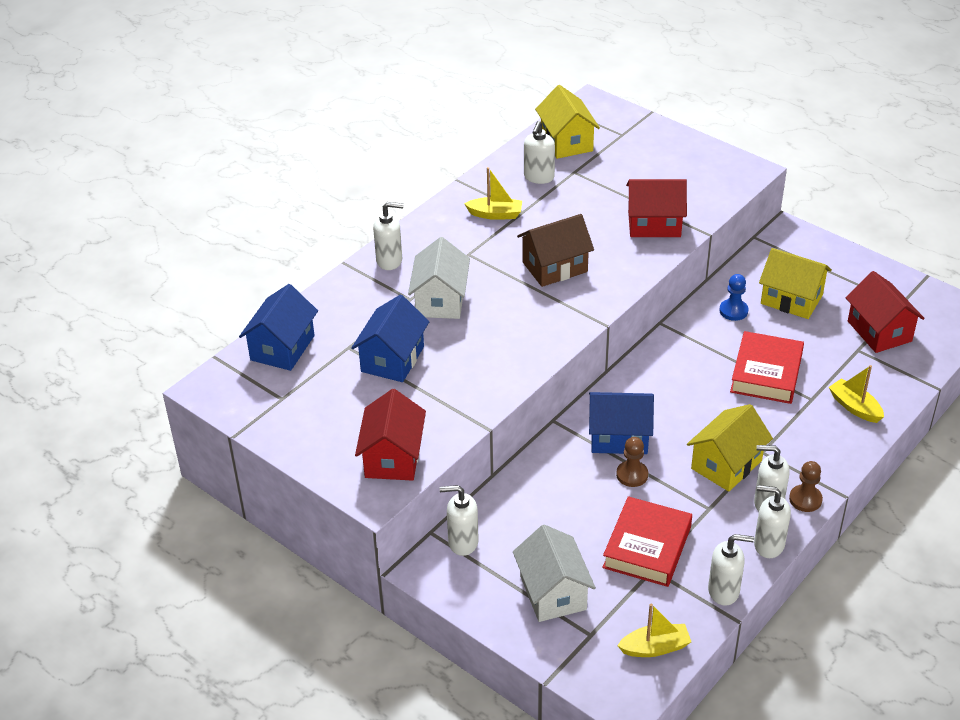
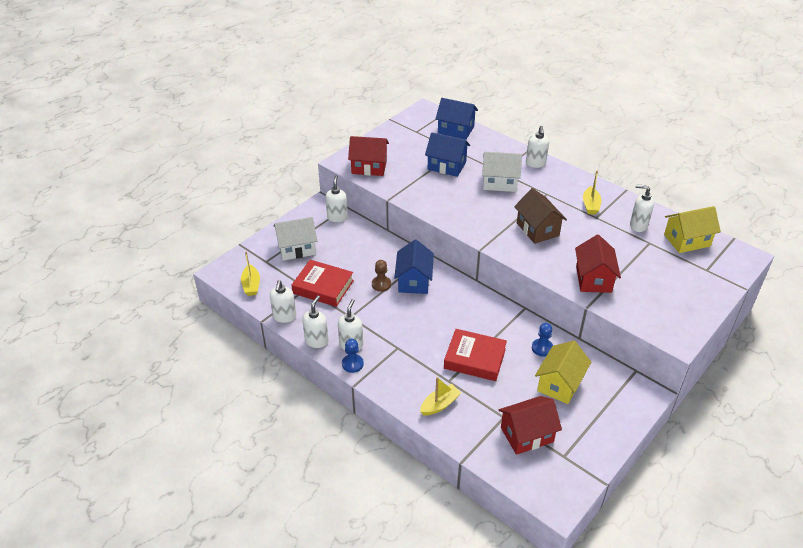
camera: 90 degrees right, 0 degrees up
(726, 464) = (387, 328): yellow house -> none
(805, 499) = (352, 364): brown pawn -> blue pawn

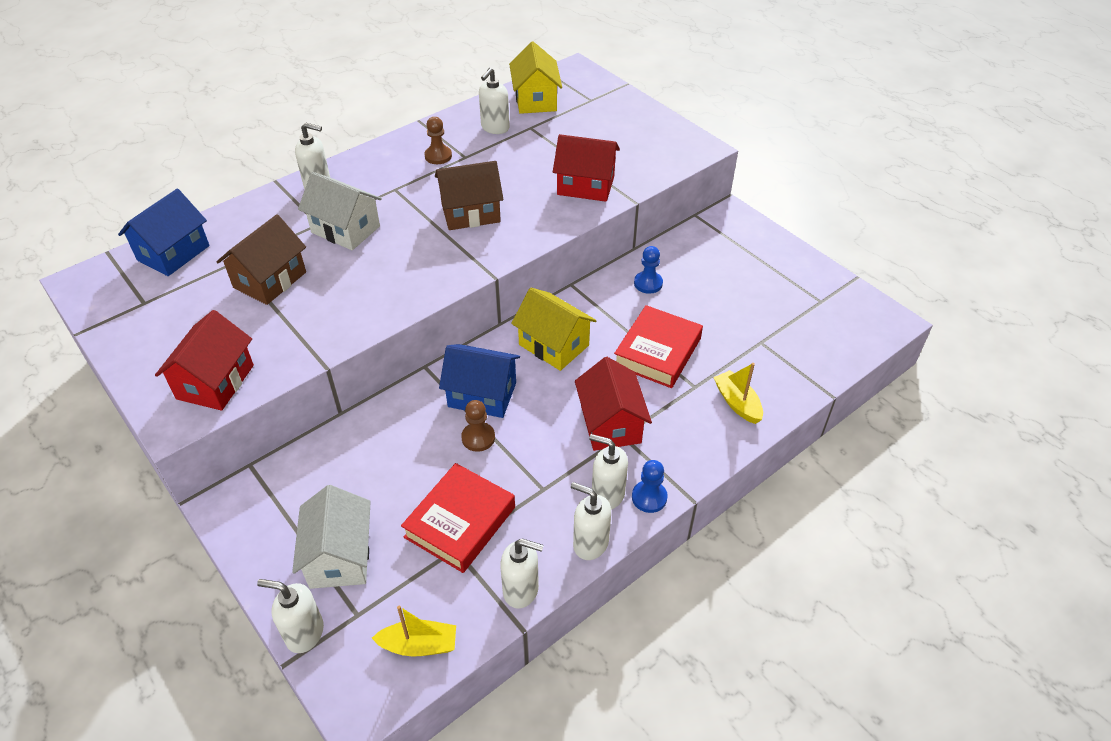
camera: 80 degrees left, 5 degrees up
(337, 217) = (275, 481): white soap dispenser -> white soap dispenser (304, 633)
(446, 166) = (270, 280): blue house -> brown house
(499, 182) = (345, 229): white house -> white house turned 75 degrees counterclockwise
(527, 434) = (789, 326): red house -> red house (610, 424)
(560, 384) = (710, 280): yellow house -> yellow house (554, 345)
(590, 205) = (438, 156): yellow boat -> brown pawn

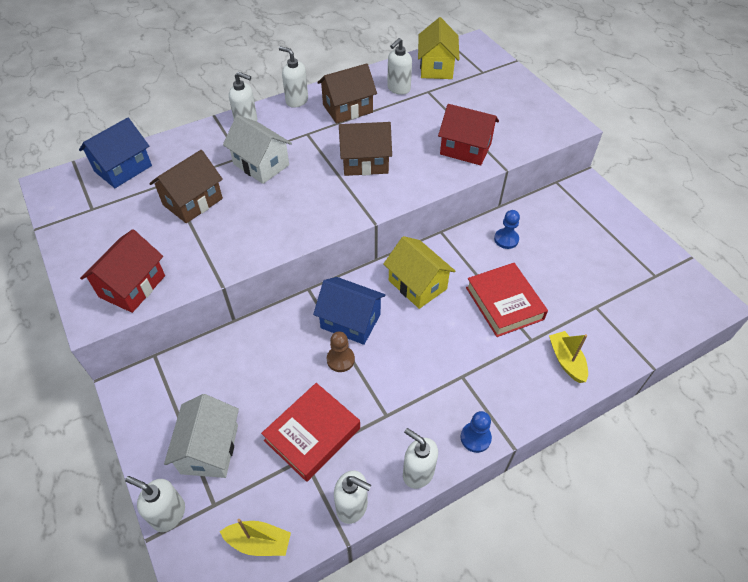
camera: 10 degrees right, 5 degrees up
(438, 156) = (347, 108): brown pawn -> brown house
(607, 495) = (440, 429): white soap dispenser -> white soap dispenser (296, 101)
(610, 424) = (453, 364): red house -> none
(657, 352) = (504, 303): red book -> red book turned 60 degrees counterclockwise

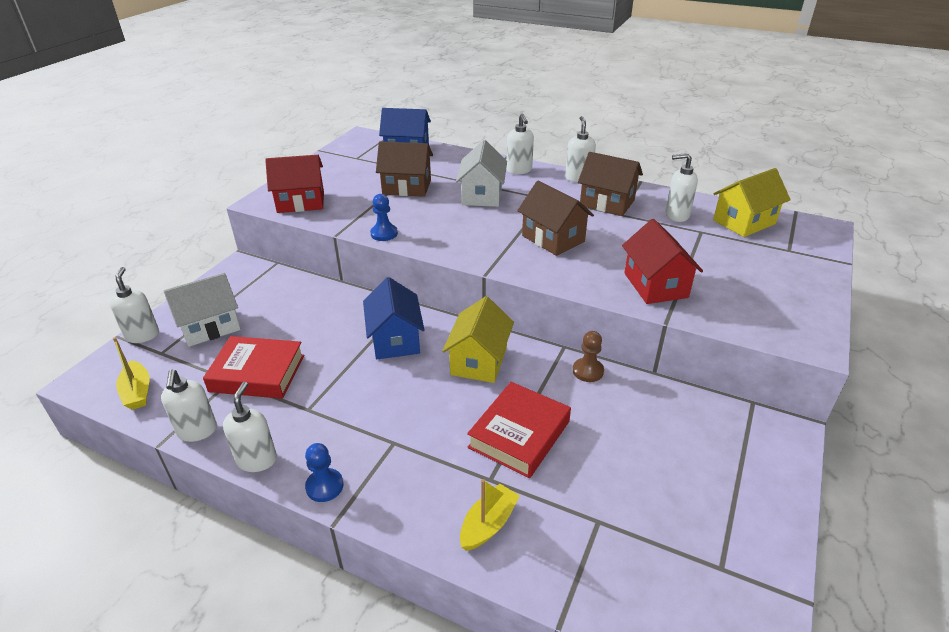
camera: 55 degrees right, 15 degrees down
(340, 359) = (348, 353): brown pawn -> brown pawn (588, 371)
(506, 239) = (611, 397): blue pawn -> blue pawn (384, 233)

